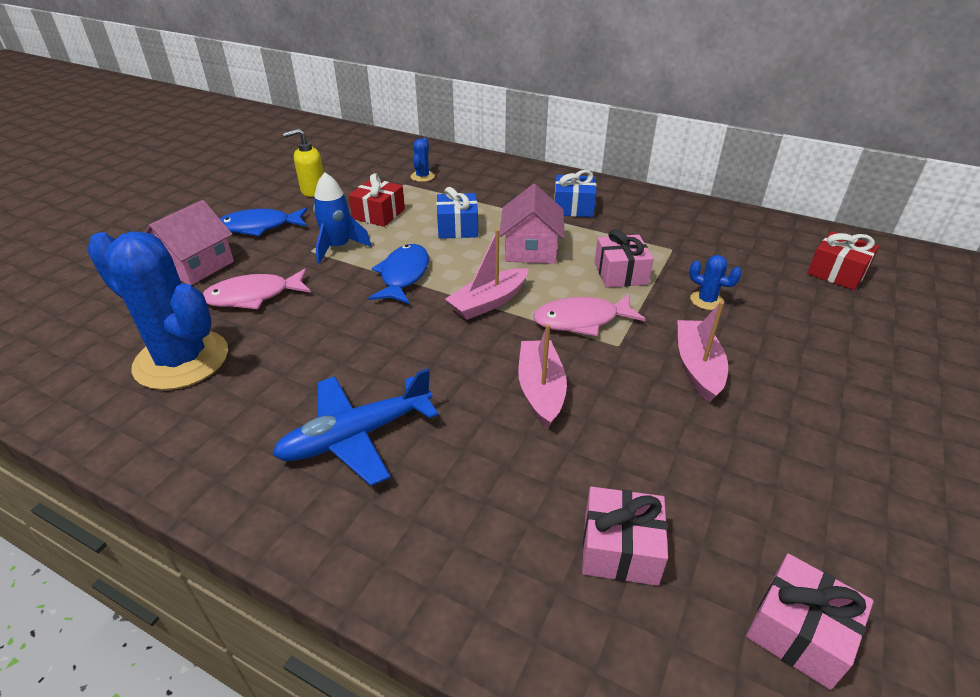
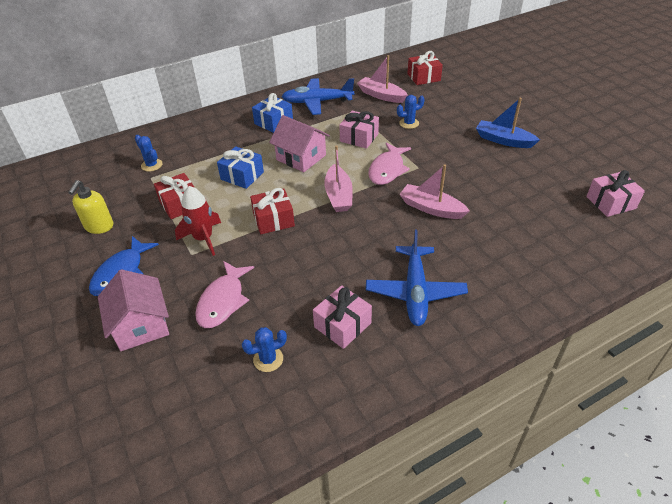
camera: 55 degrees left, 5 degrees up
(181, 360) = (268, 359): blue cactus -> blue cactus, size x0.41
(338, 247) = (203, 238): blue rocket -> red rocket
(403, 275) = (273, 220): blue fish -> red gift
(620, 549) = (548, 229): pink gift -> pink gift (342, 325)
(650, 218) = (317, 102): none -> blue plane
(697, 367) = (455, 152): pink boat -> pink boat (381, 95)
(797, 410) = (503, 140): none -> blue boat

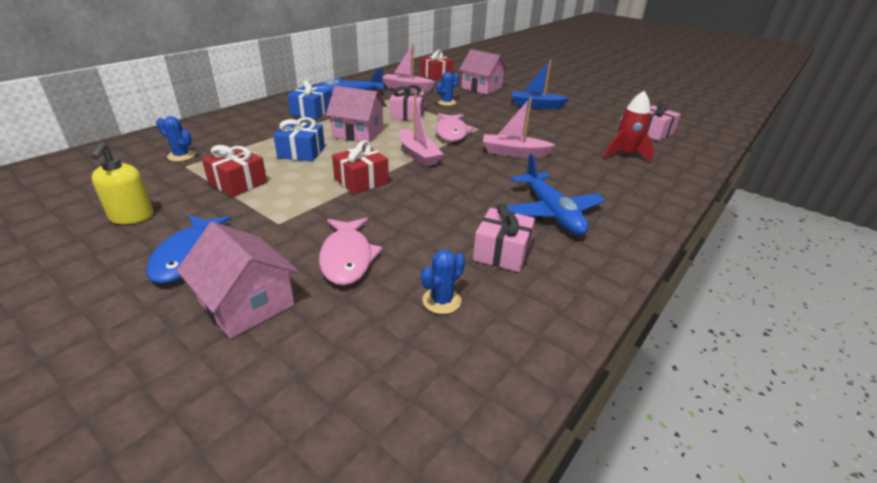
camera: 25 degrees left, 10 degrees down
(203, 238) = (286, 207): red rocket -> red rocket (625, 154)
(461, 103) = (481, 88): none -> pink house

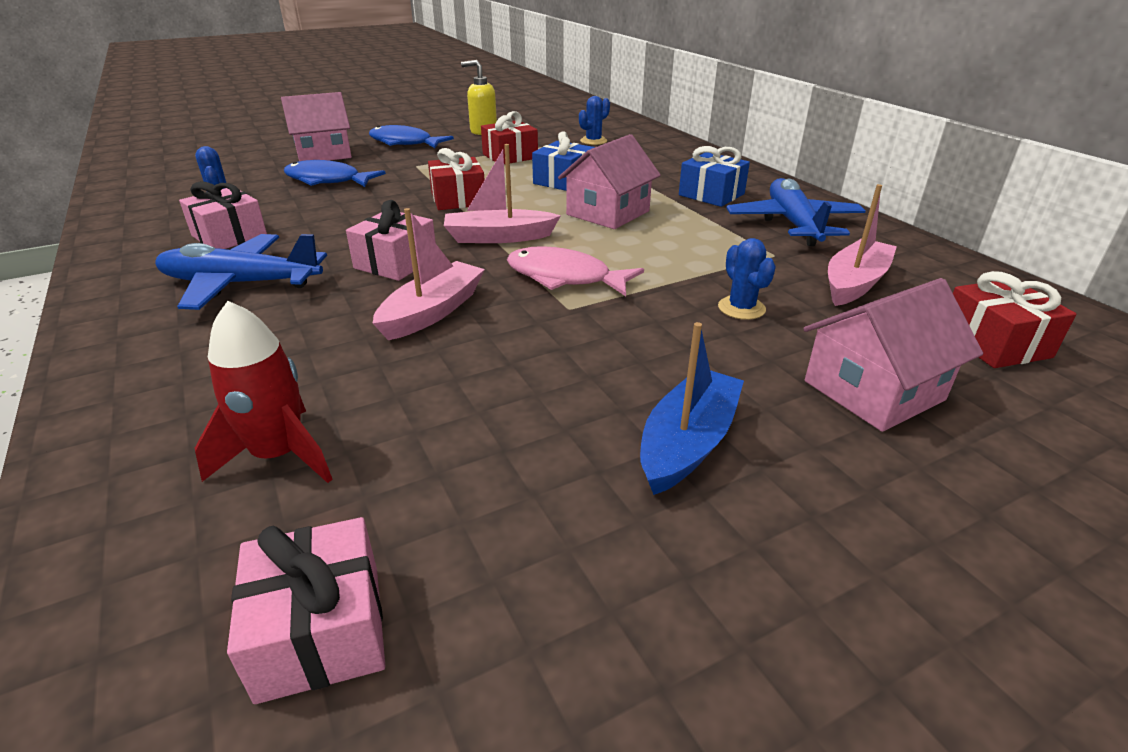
camera: 115 degrees right, 0 degrees up
(347, 258) = (327, 181): pink fish -> blue fish
(407, 115) = (673, 256): pink gift -> pink gift (396, 262)

